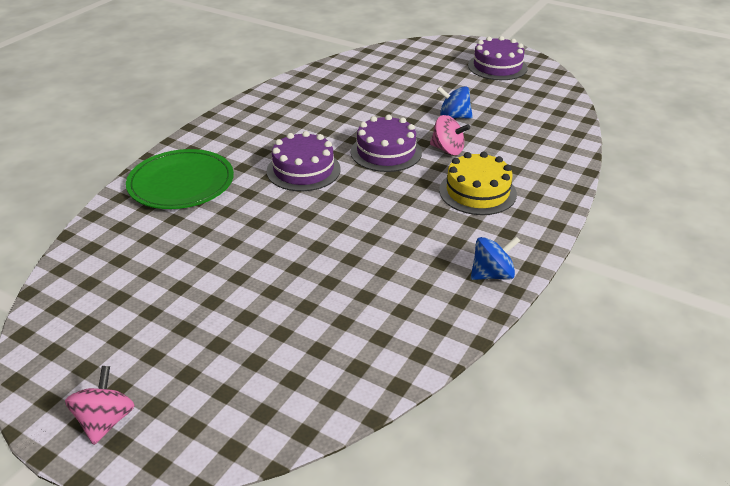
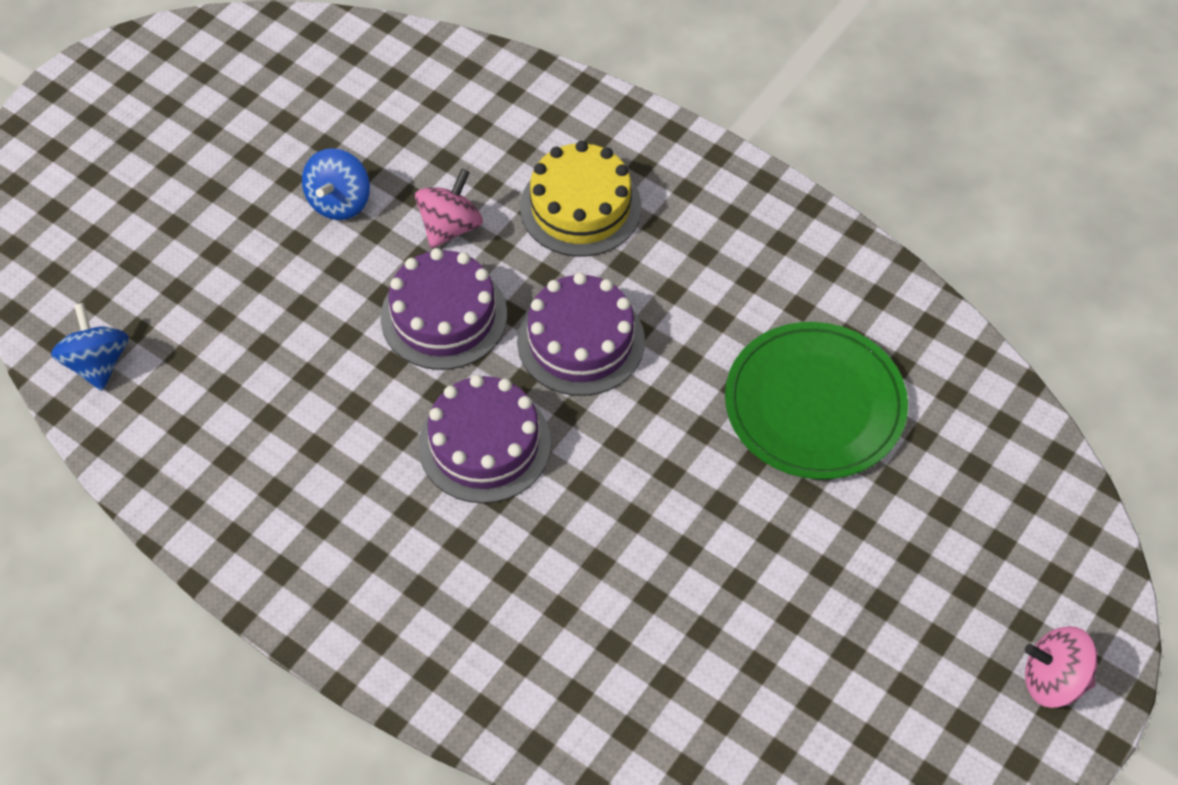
camera: 85 degrees left, 20 degrees up
(181, 183) = (501, 644): green plate -> green plate (815, 404)
(492, 274) = (779, 224): blue spinning top -> blue spinning top (98, 363)
(497, 67) = (156, 104): purple cake -> purple cake (581, 341)

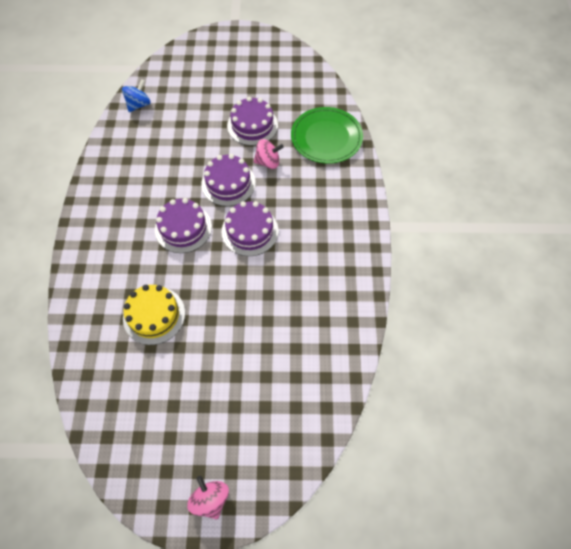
camera: 55 degrees right, 5 degrees up
(339, 202) = (252, 125): blue spinning top -> purple cake
(580, 207) = (310, 195): yellow cake -> yellow cake (154, 315)
(815, 404) = (281, 327): green plate -> green plate (326, 137)

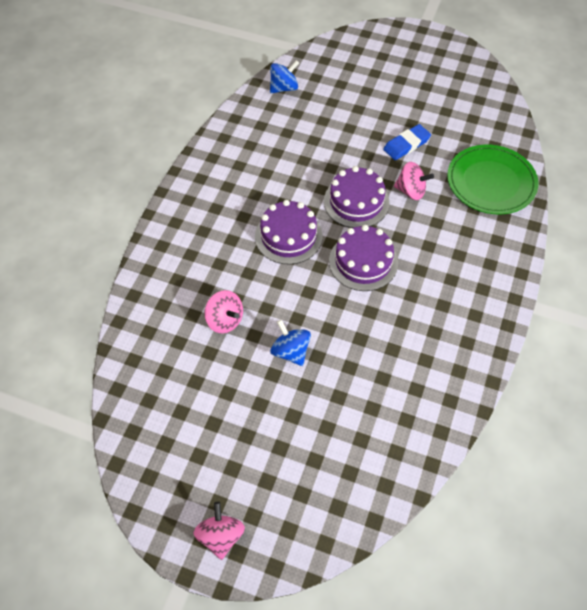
camera: 20 degrees right, 5 degrees down
(154, 315) = (225, 320): yellow cake -> pink spinning top
(216, 324) = (290, 351): none -> blue spinning top
(252, 125) = (406, 145): purple cake -> blue eraser

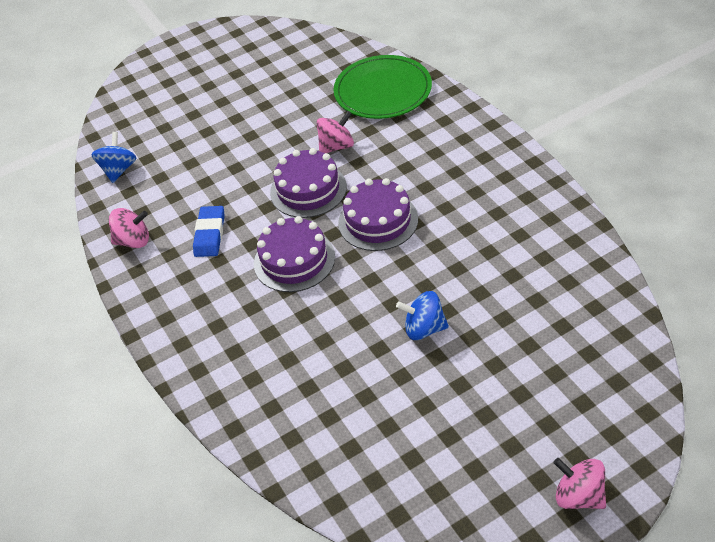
camera: 45 degrees left, 10 degrees down
(225, 320) = (340, 363): pink spinning top -> pink spinning top (133, 241)
(406, 145) = (284, 121): blue eraser -> blue eraser (210, 234)

